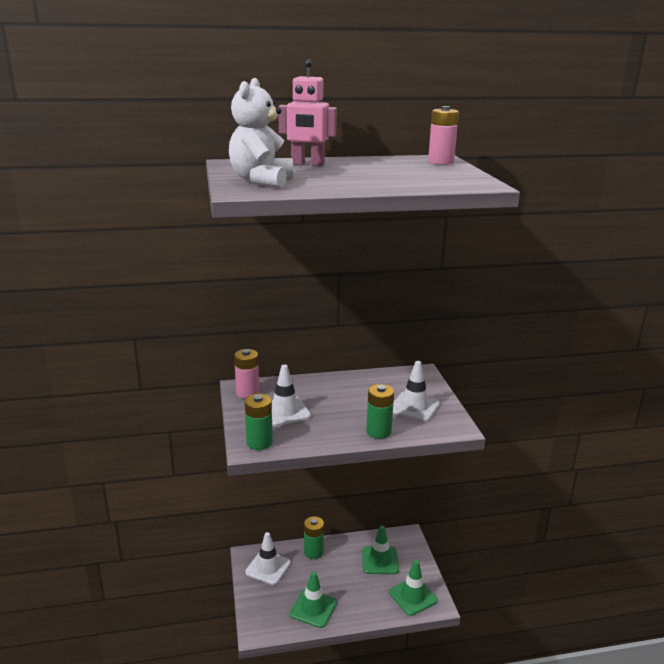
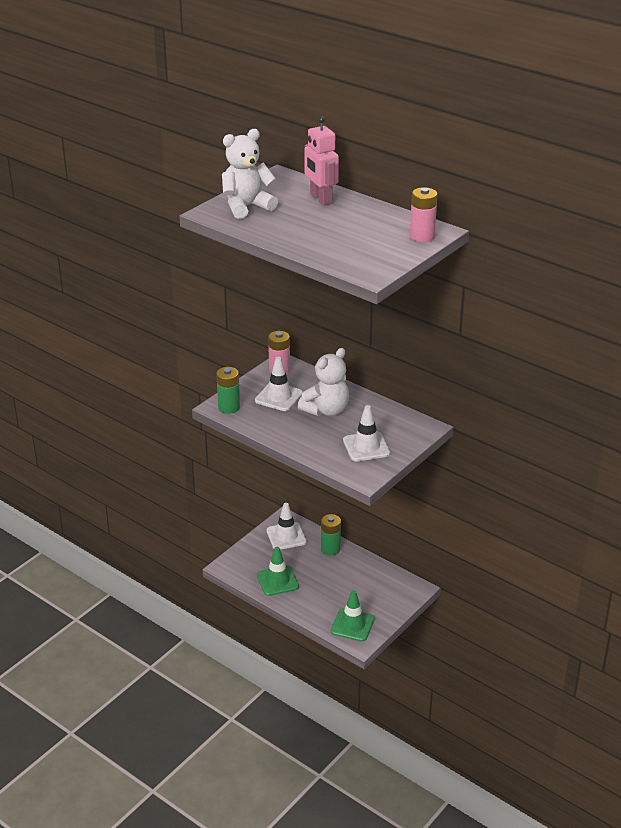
camera: 50 degrees right, 10 degrees up
(337, 400) = (326, 410): none -> white teddy bear
(378, 432) = (309, 447): green battery -> none
(380, 560) = (367, 588): green traffic cone -> none

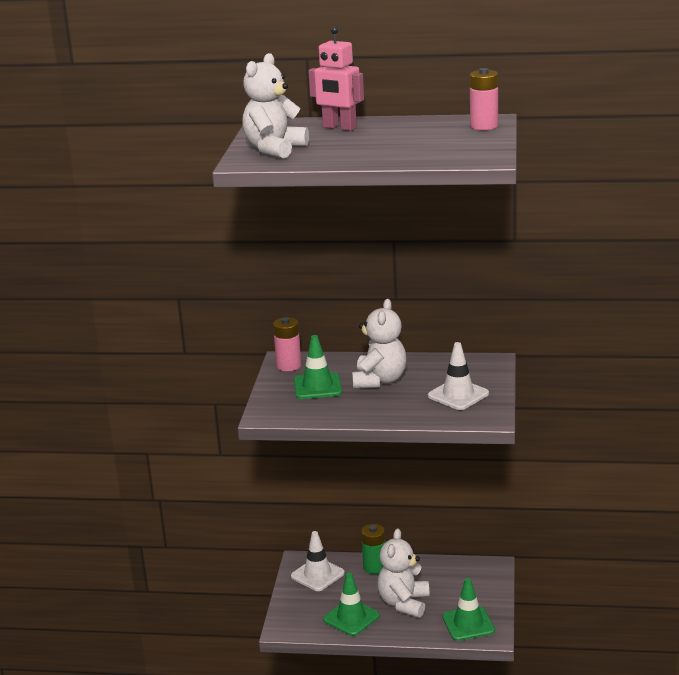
camera: 30 degrees left, 10 degrees down
(229, 407) = (277, 412): green battery -> none
(278, 397) = (317, 386): white traffic cone -> green traffic cone
(323, 587) = (404, 603): none -> white teddy bear

